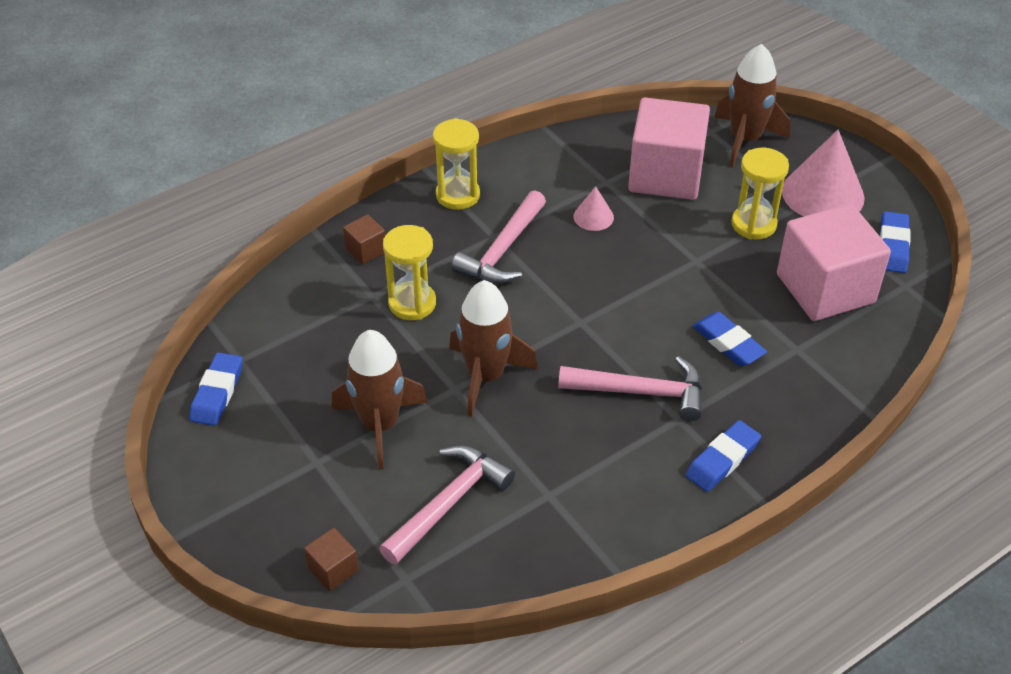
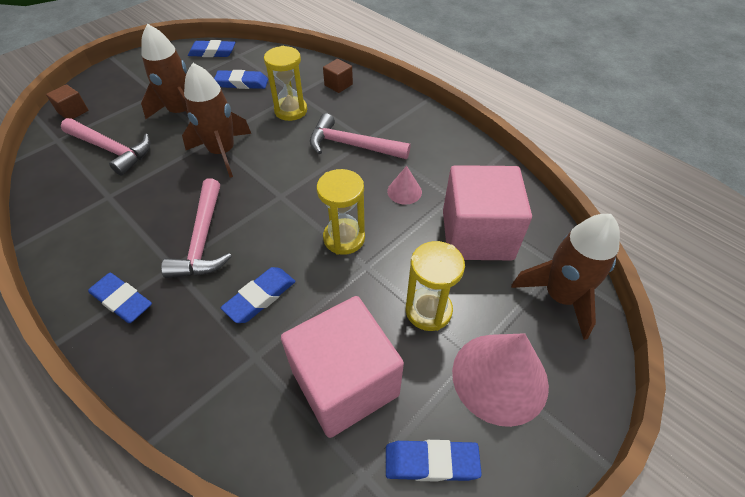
camera: 80 degrees right, 5 degrees up
(324, 355) = (242, 83): none -> blue eraser
(457, 195) = (406, 116): yellow hourglass -> yellow hourglass (344, 238)

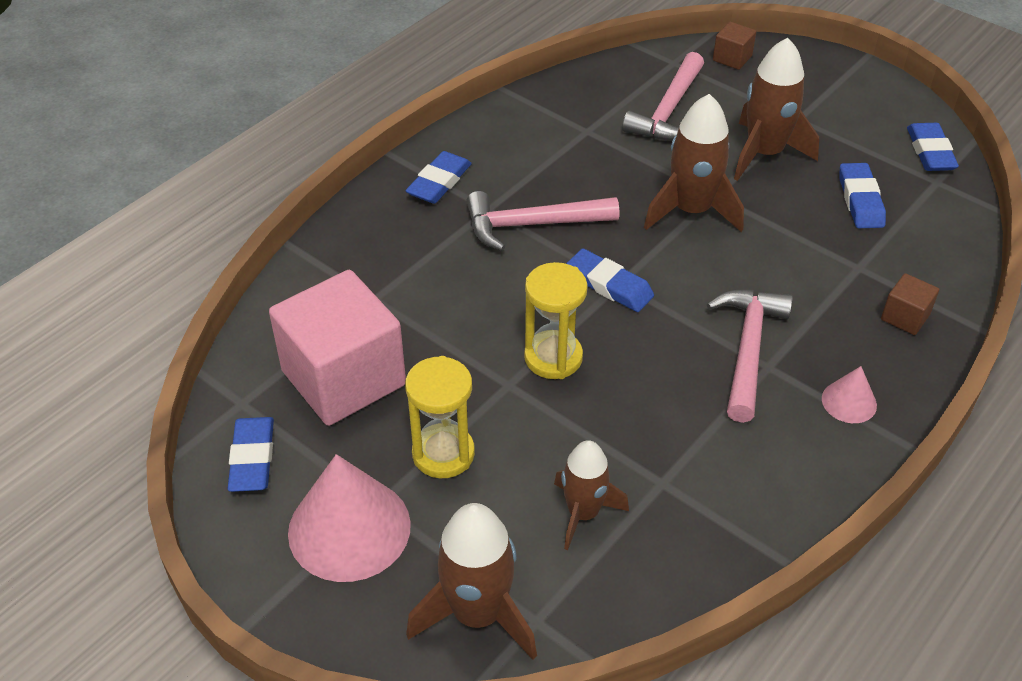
camera: 85 degrees right, 5 degrees down
(260, 297) = (451, 290): blue eraser -> blue eraser (609, 285)
(291, 110) = (810, 267): yellow hourglass -> none
(404, 191) = (658, 420): pink cone -> pink cone (849, 402)
(477, 235) = (583, 513): pink cube -> brown rocket

